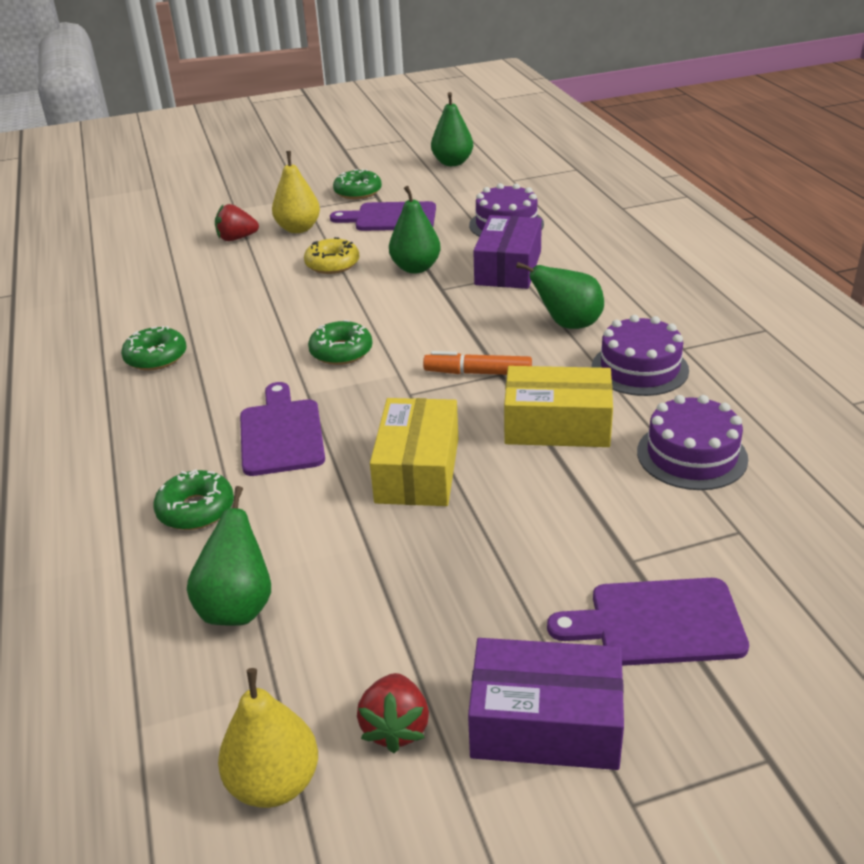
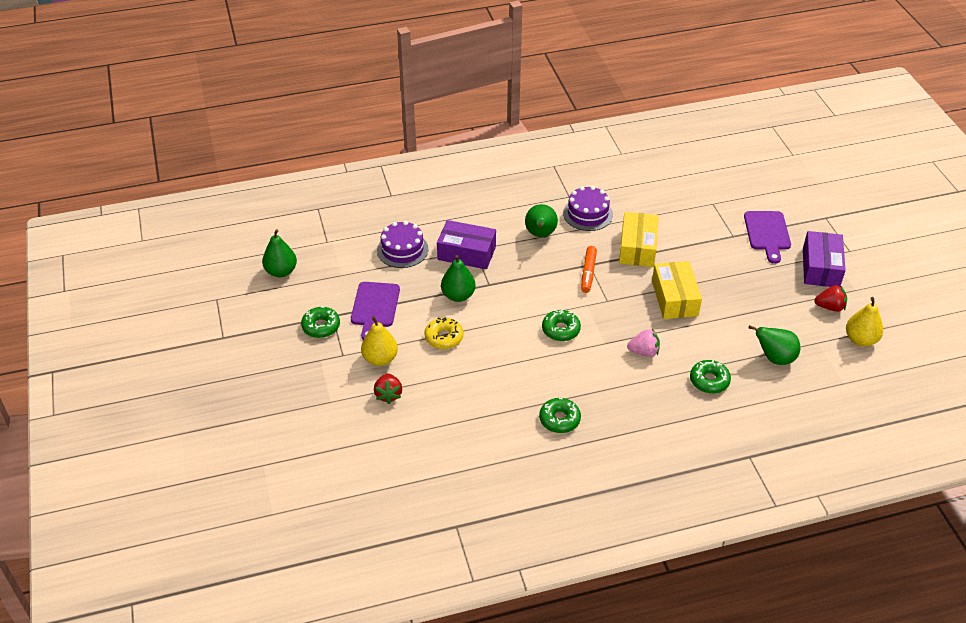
camera: 90 degrees left, 10 degrees up
(281, 433) = (644, 352): purple cutting board -> pink strawberry
(417, 470) = (674, 298): yellow box -> yellow box turned 75 degrees clockwise
(691, 455) = (661, 208): purple cake -> none

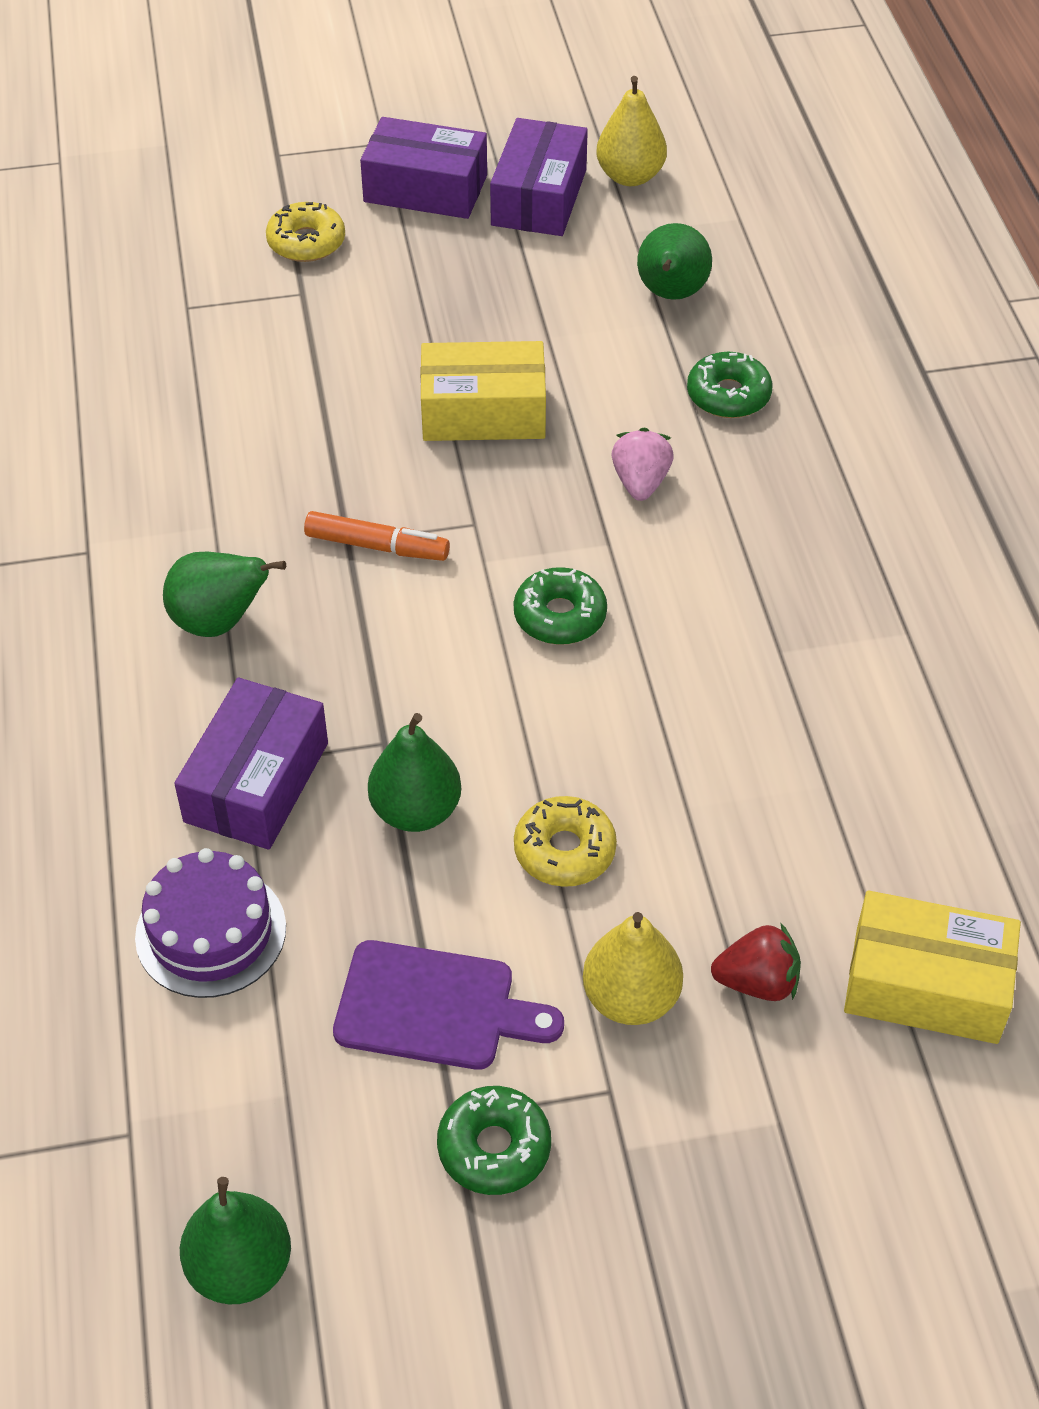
camera: 85 degrees left, 5 degrees up
(559, 419) = (835, 646): green donut -> none
(588, 214) = (164, 523): purple cake -> none
(637, 248) = (307, 450): yellow box -> yellow box (926, 985)
(767, 233) = (306, 242): purple cutting board -> yellow donut
(830, 307) = (539, 197): red strawberry -> purple box

